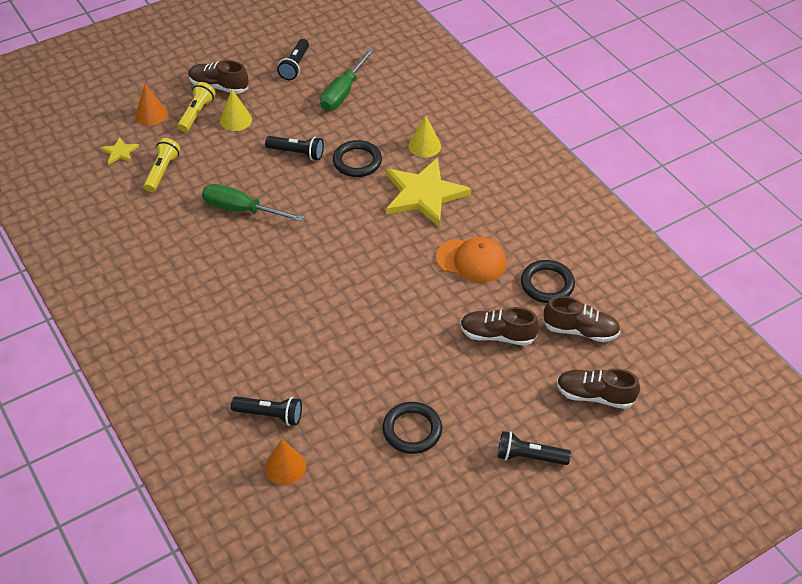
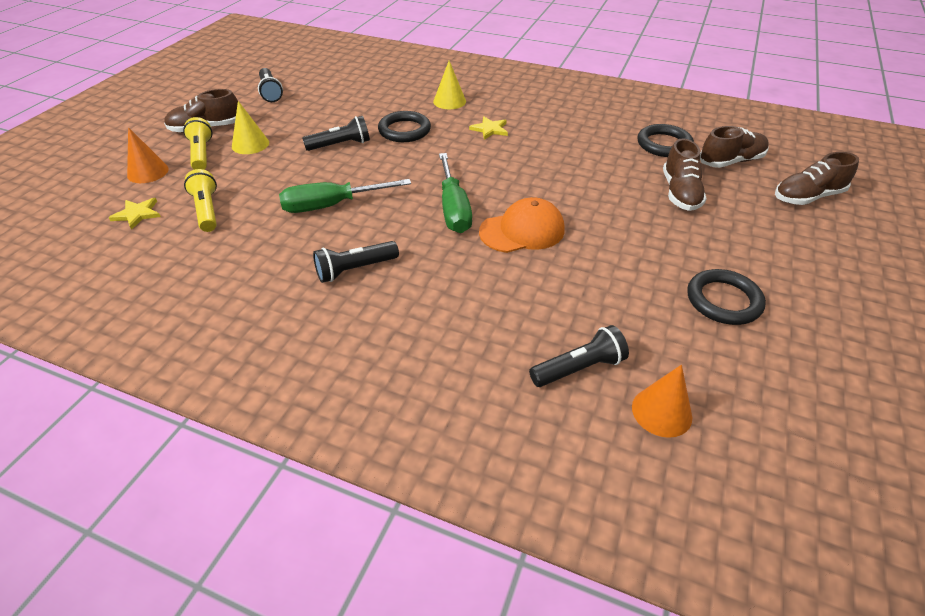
camera: 35 degrees left, 5 degrees down
(343, 92) = (336, 94): green screwdriver -> green screwdriver (453, 208)
(424, 194) = (490, 129): yellow star -> yellow star, size x0.43
(471, 260) = (587, 154): orange cap -> orange cap (522, 231)
(497, 335) = (680, 193): brown shoe -> brown shoe turned 60 degrees counterclockwise
(529, 456) = (837, 265): black flashlight -> black flashlight (355, 269)

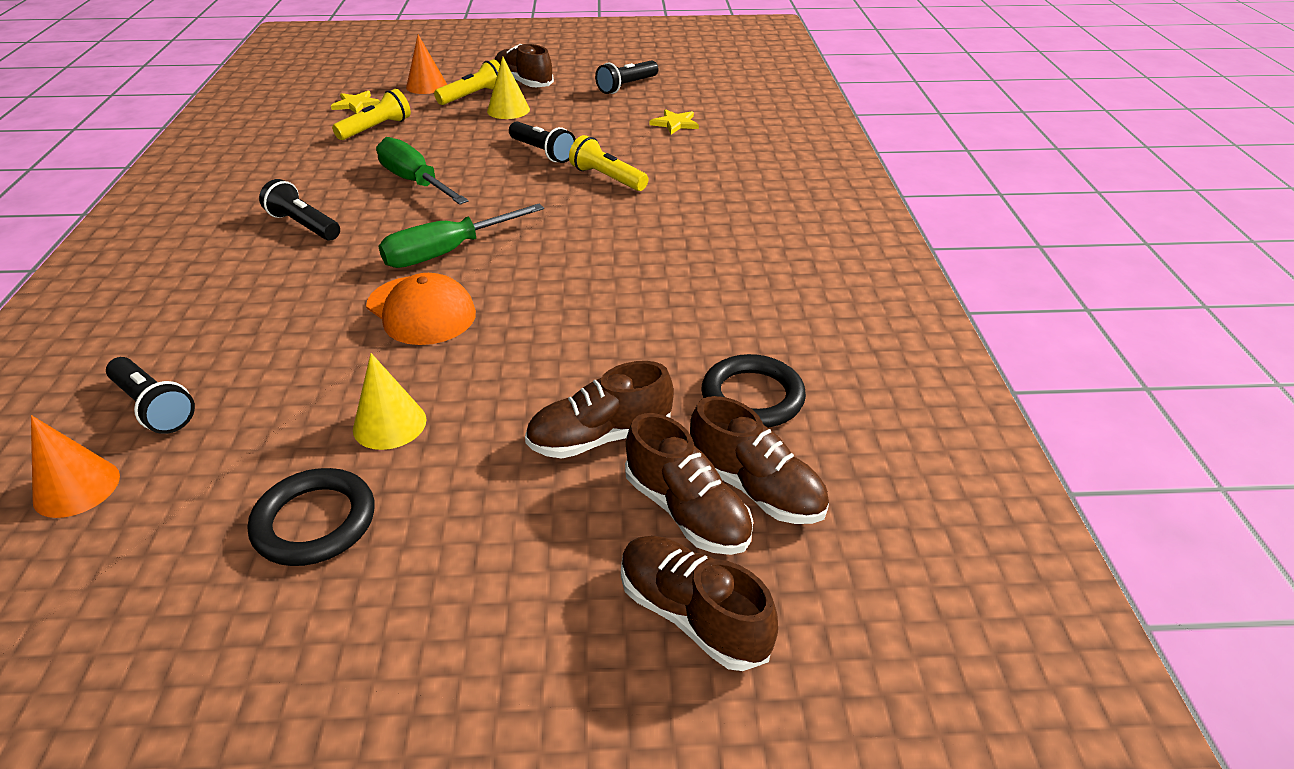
camera: 65 degrees right, 5 degrees down
(404, 130) = (607, 178): black ring -> yellow flashlight
(449, 101) = (712, 187): yellow cone -> yellow cone (389, 424)
(490, 129) = (661, 232): yellow star -> yellow star (675, 123)
(742, 182) = (687, 511): none -> brown shoe

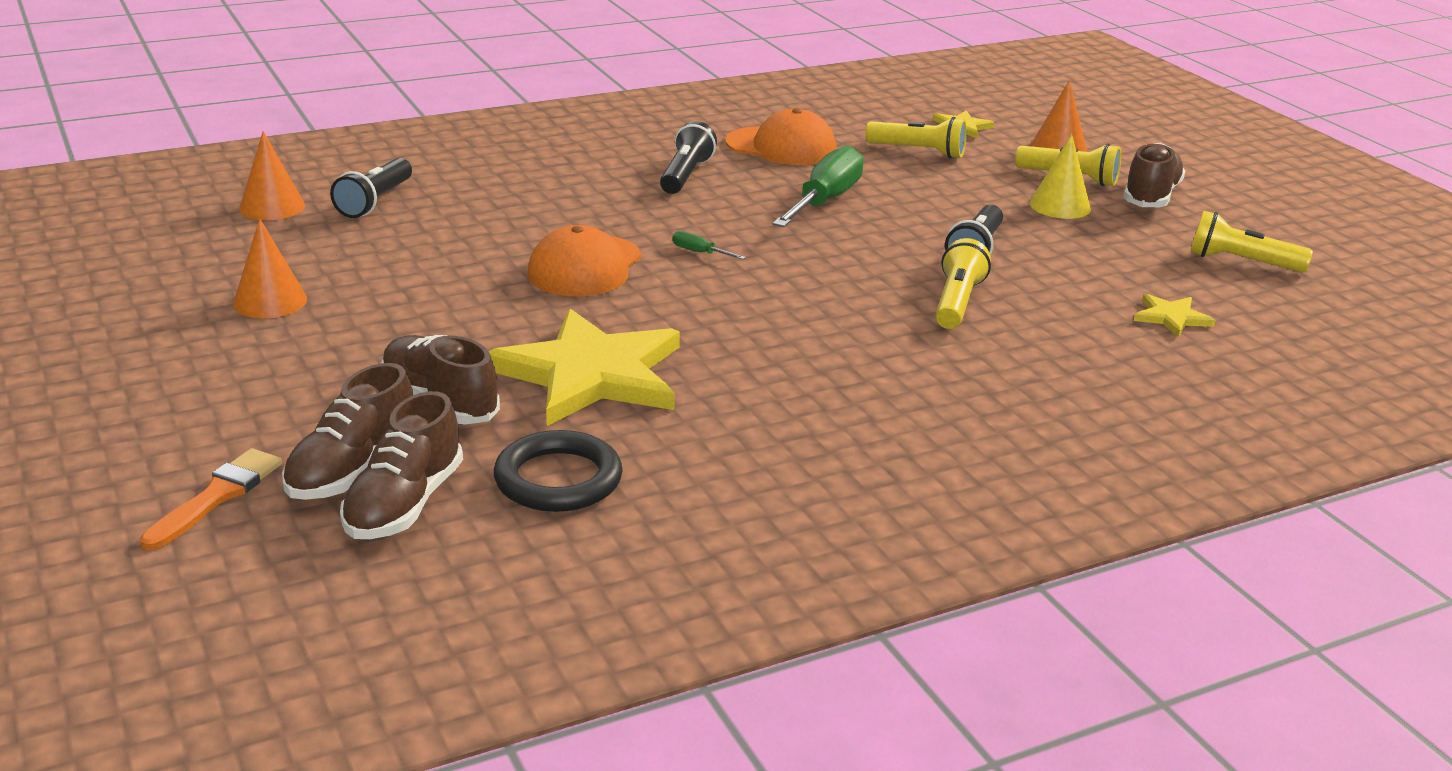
camera: 65 degrees right, 10 degrees down
(303, 174) = (781, 147): none -> orange cap
(314, 522) = (270, 301): black ring -> orange cone
(389, 424) = (404, 298): yellow cone -> none
(447, 252) = (700, 252): green screwdriver -> green screwdriver, size x0.40
(604, 347) = (591, 374): none -> yellow star
(627, 86) = (1241, 262): black flashlight -> yellow flashlight
(692, 615) = (217, 496): brown shoe -> orange brush

